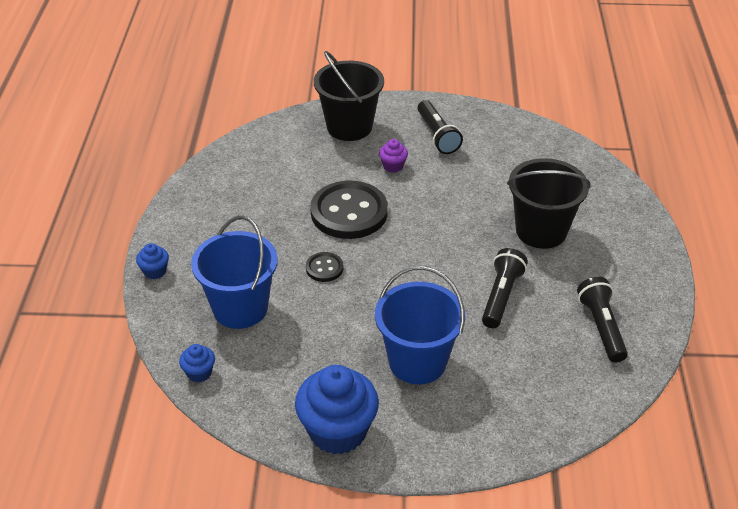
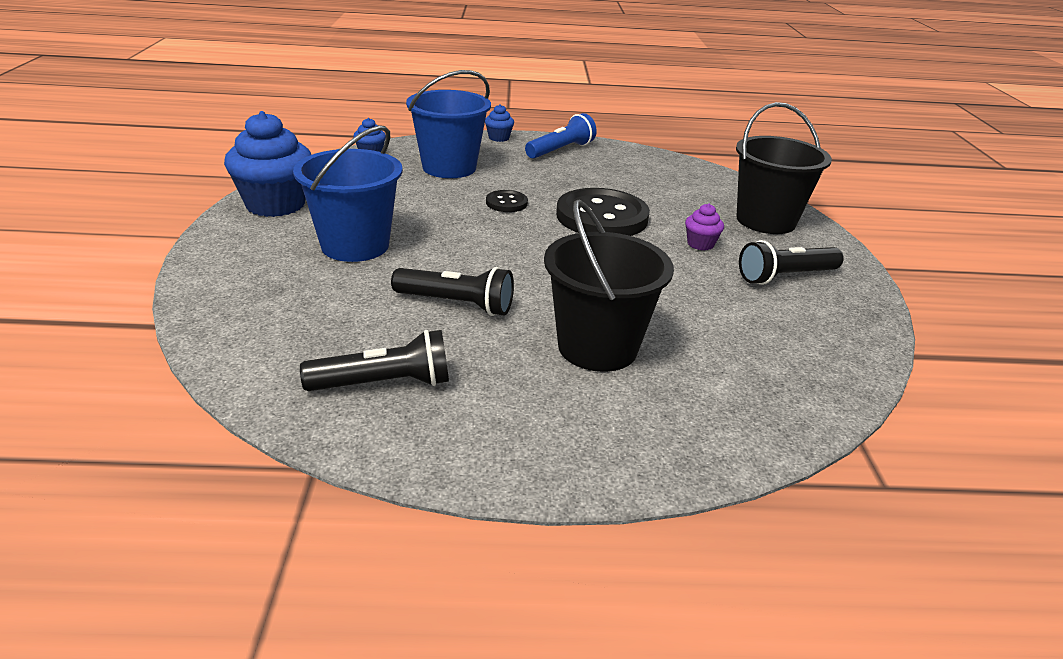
camera: 85 degrees right, 10 degrees down
(194, 227) = (561, 150): none -> blue flashlight

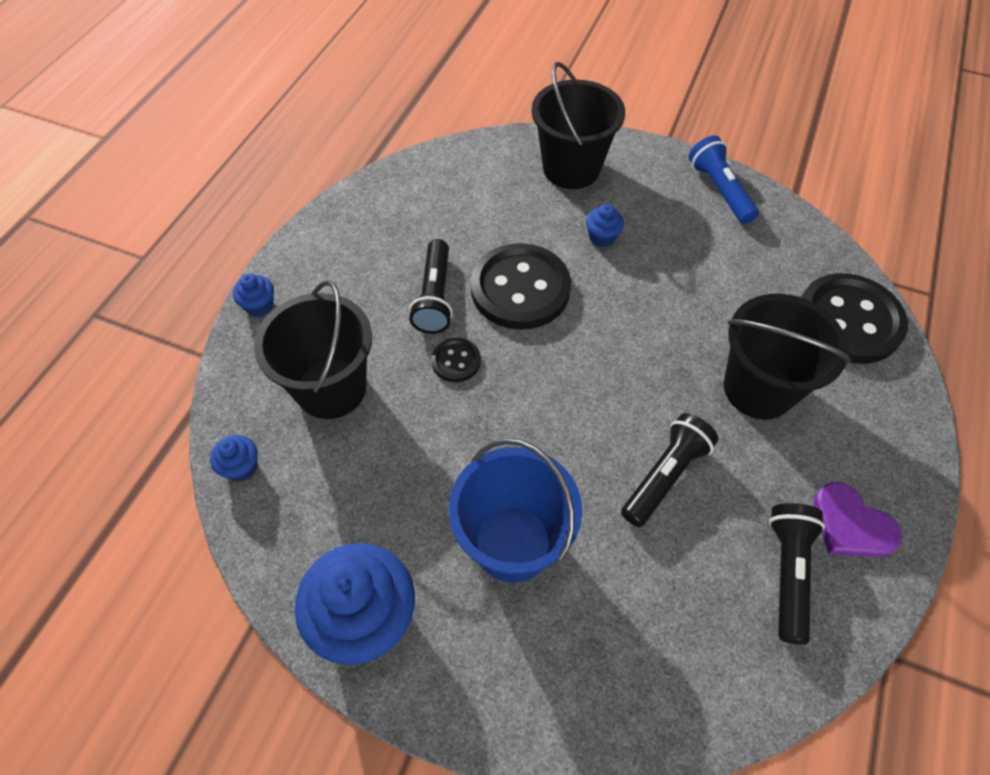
camera: 65 degrees left, 25 degrees up
(449, 167) = (331, 388): blue bucket -> black bucket
(462, 423) = (850, 525): none -> purple heart
(561, 150) = (331, 258): blue flashlight -> blue flashlight (719, 190)
(700, 244) = (602, 237): purple cupcake -> blue cupcake
(753, 404) = (848, 321): none -> black button
(785, 276) = (675, 208): black flashlight -> black flashlight (435, 297)

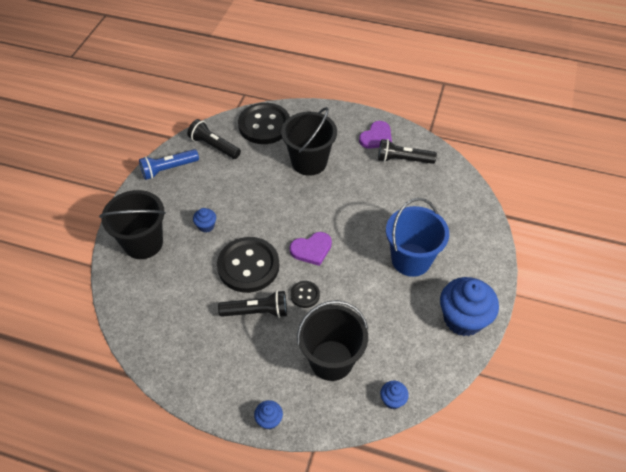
camera: 95 degrees left, 5 degrees down
(547, 377) = (311, 249): none -> purple heart
(665, 476) = (363, 200): black flashlight -> black flashlight (214, 146)

